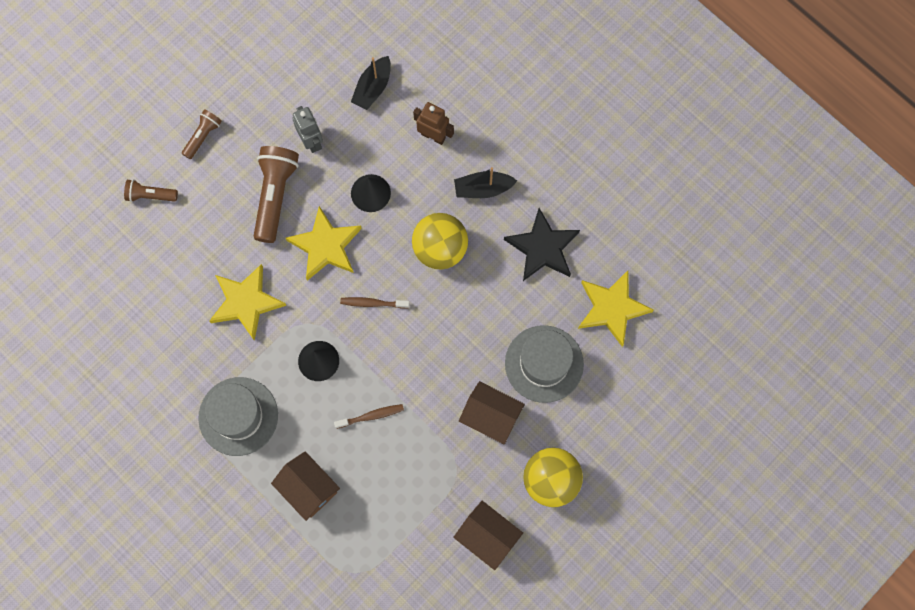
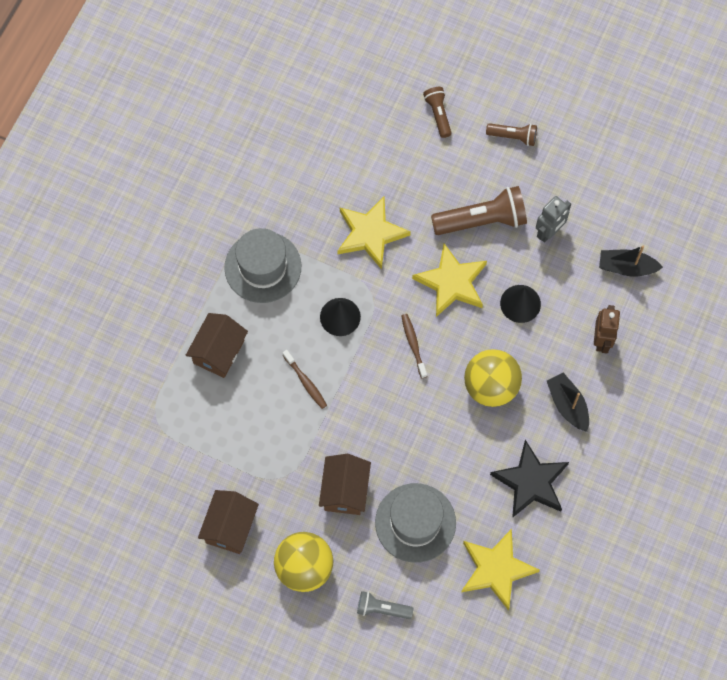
camera: 70 degrees right, 5 degrees down
(613, 423) = (382, 609): none -> grey flashlight

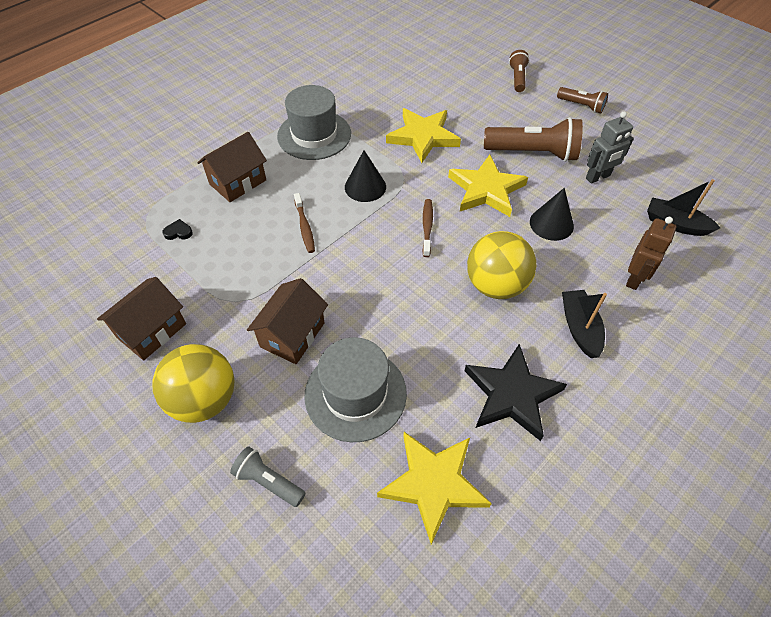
camera: 20 degrees right, 15 degrees down
(196, 426) = (178, 232): none -> black heart

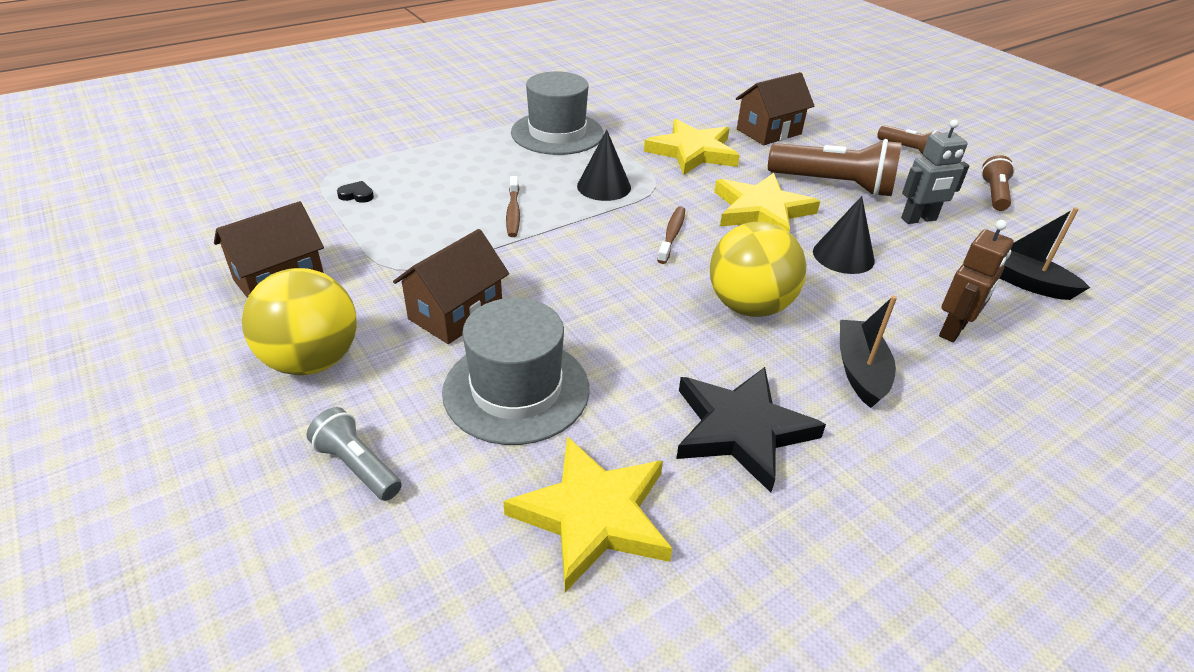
camera: 10 degrees right, 15 degrees down
(238, 182) = (448, 161): brown house -> brown house (769, 132)
(517, 78) = (829, 116): brown flashlight -> brown flashlight (994, 194)

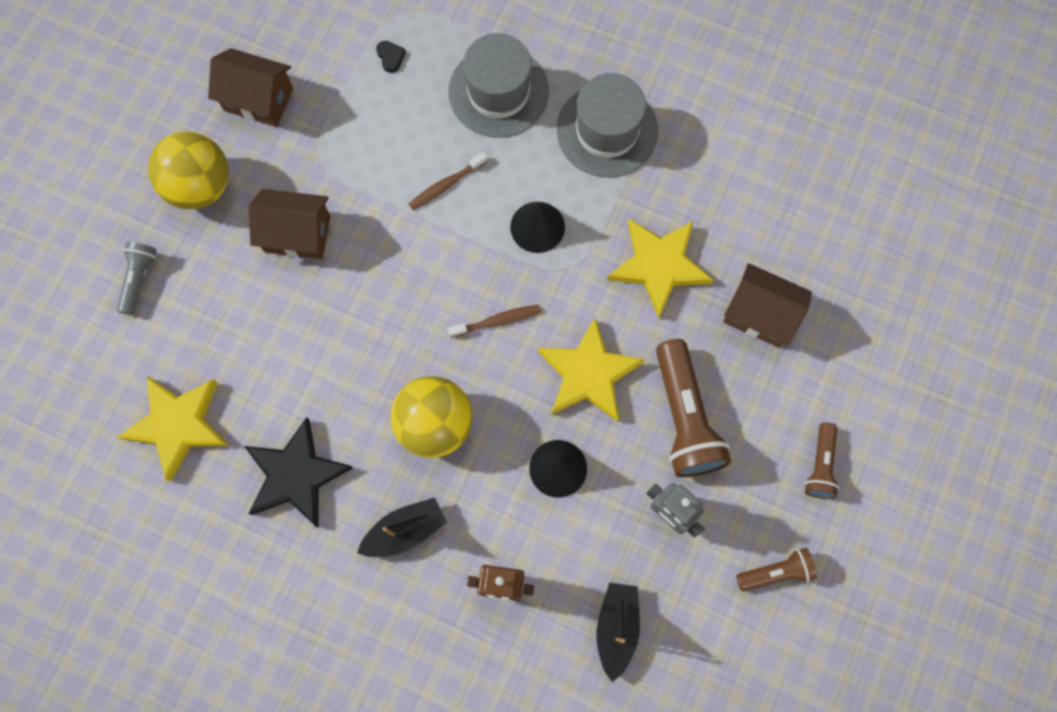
camera: 60 degrees right, 35 degrees up
(516, 390) = (249, 321): grey hat -> grey hat (498, 92)

